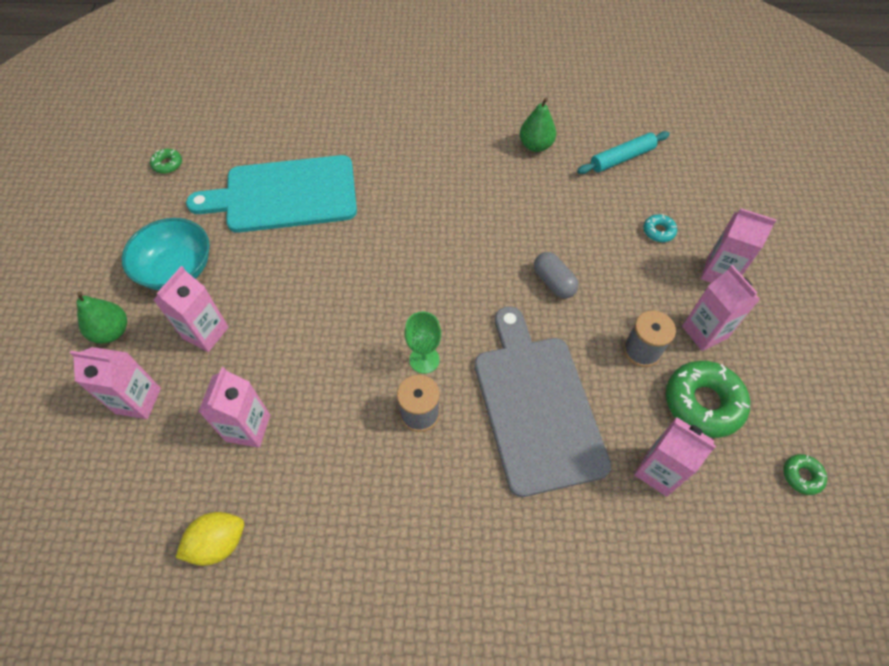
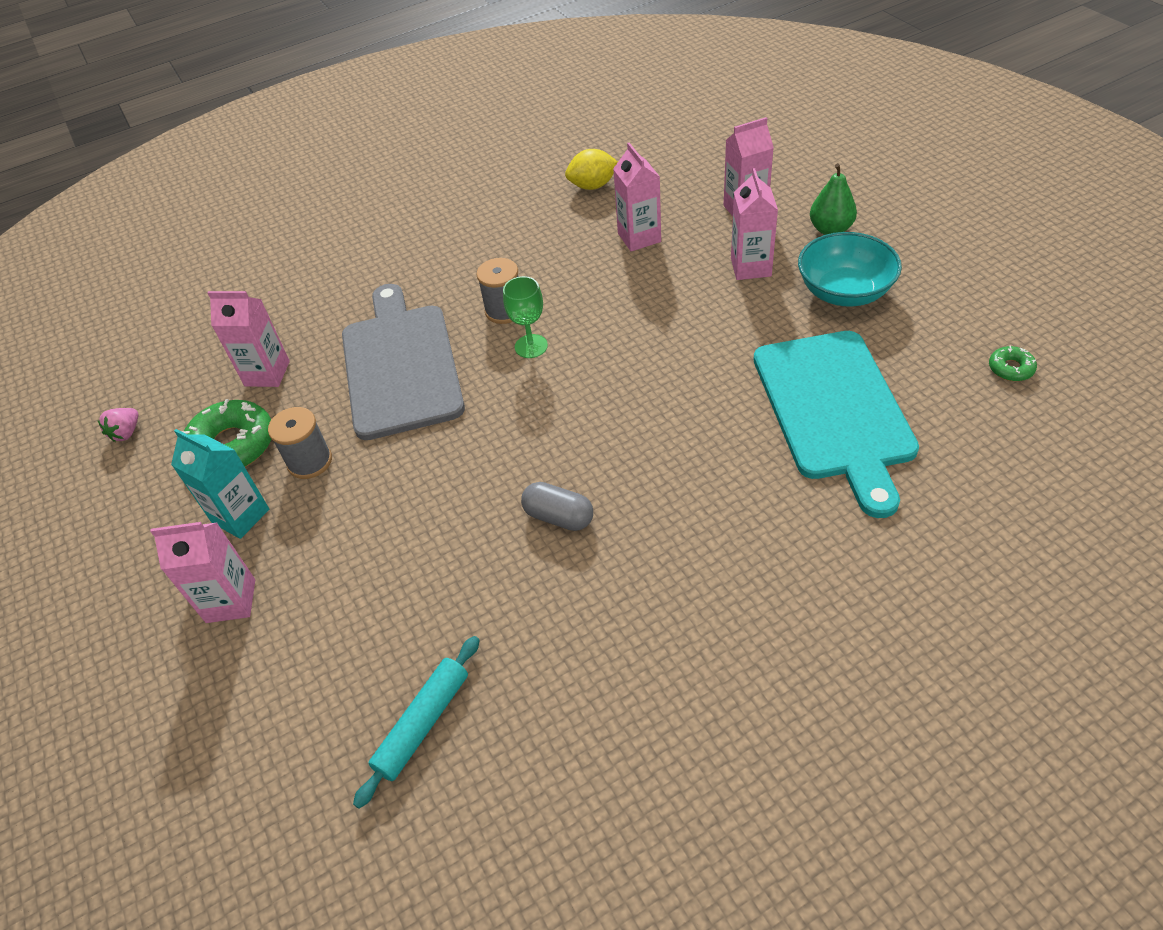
camera: 155 degrees right, 10 degrees down
(218, 543) = (593, 186): yellow lemon -> yellow lemon turned 45 degrees clockwise
(284, 195) = (834, 410): turquoise cutting board -> turquoise cutting board turned 120 degrees clockwise
(535, 145) = (572, 669): green pear -> none
(536, 406) = (400, 365): grey cutting board -> grey cutting board turned 150 degrees counterclockwise
(553, 282) = (439, 481): grey capsule -> grey capsule (559, 517)
(658, 231) = (327, 619): turquoise donut -> none
(704, 332) = (240, 516): pink carton -> turquoise carton
(802, 476) = (127, 433): green donut -> pink strawberry

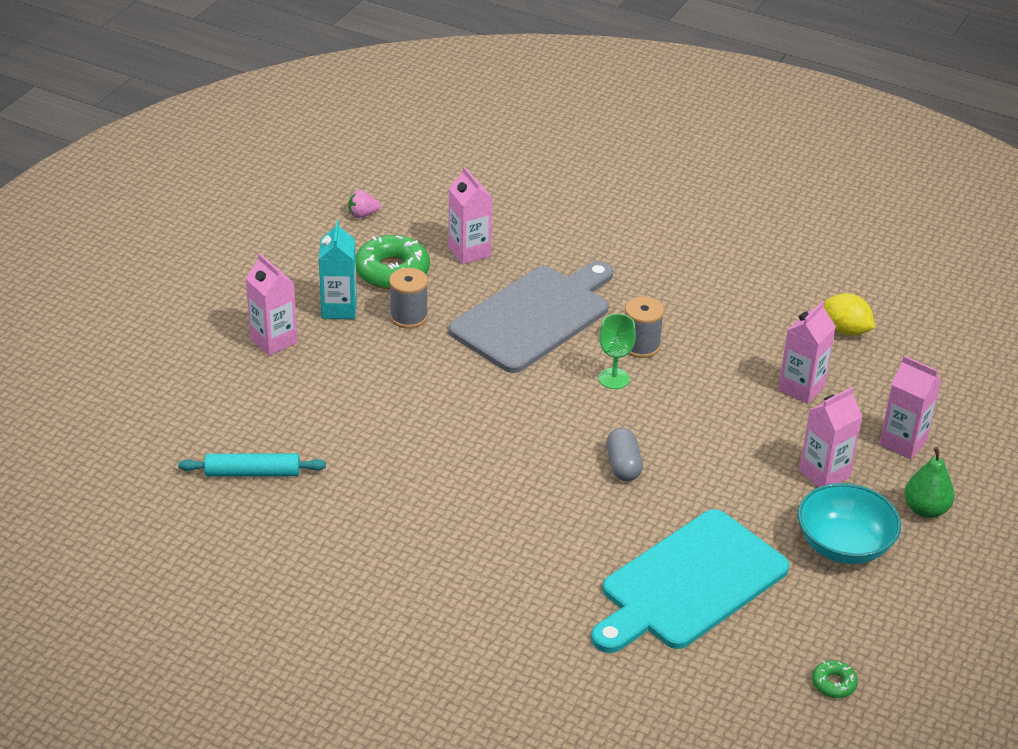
camera: 50 degrees right, 10 degrees down
(559, 517) = (458, 466): grey capsule -> grey capsule (623, 465)

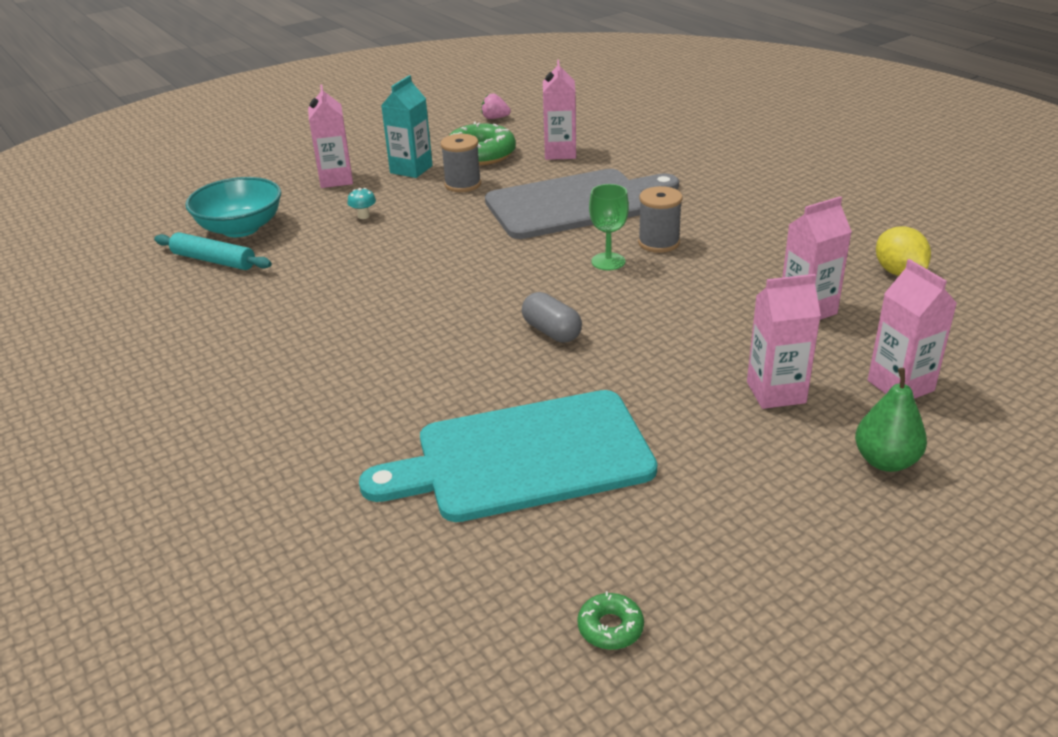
camera: 30 degrees right, 5 degrees down
(347, 381) = (363, 216): none -> turquoise mushroom
(623, 465) = (551, 332): grey capsule -> grey capsule turned 60 degrees counterclockwise
(844, 545) = (746, 471): turquoise bowl -> turquoise bowl (240, 228)

